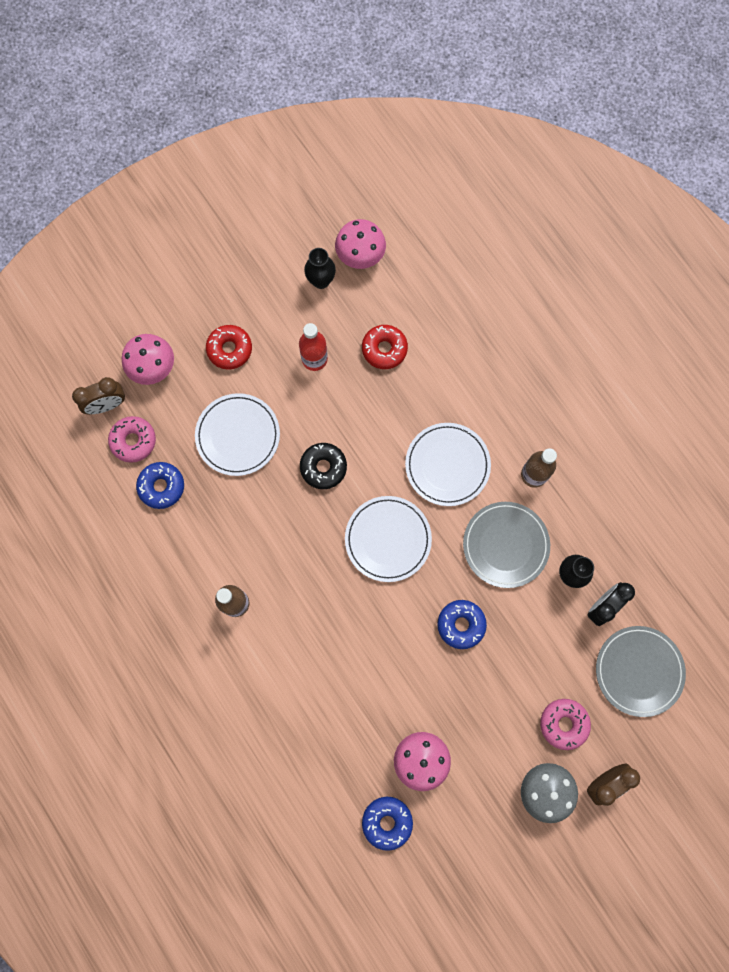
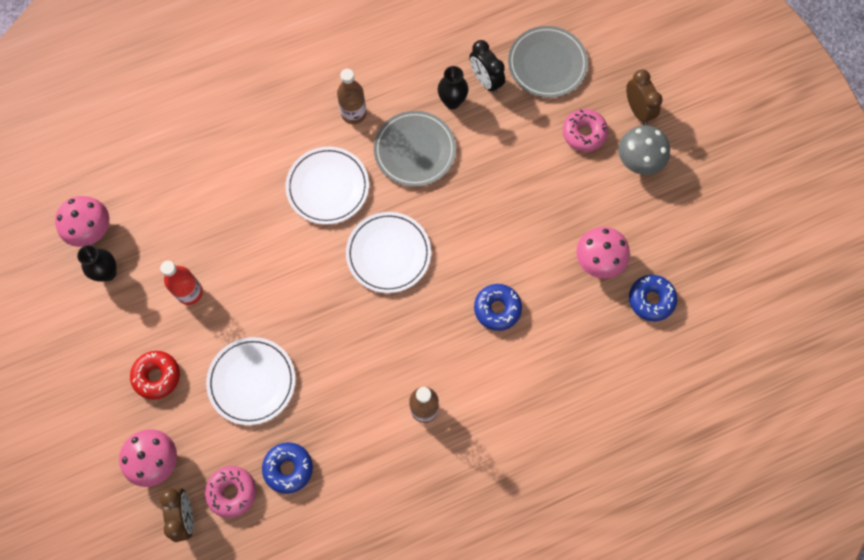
camera: 80 degrees left, 5 degrees down
(323, 467) = (304, 302): black donut -> none
(384, 349) = (197, 224): red donut -> none
(461, 624) = (481, 203): blue donut -> blue donut (497, 309)

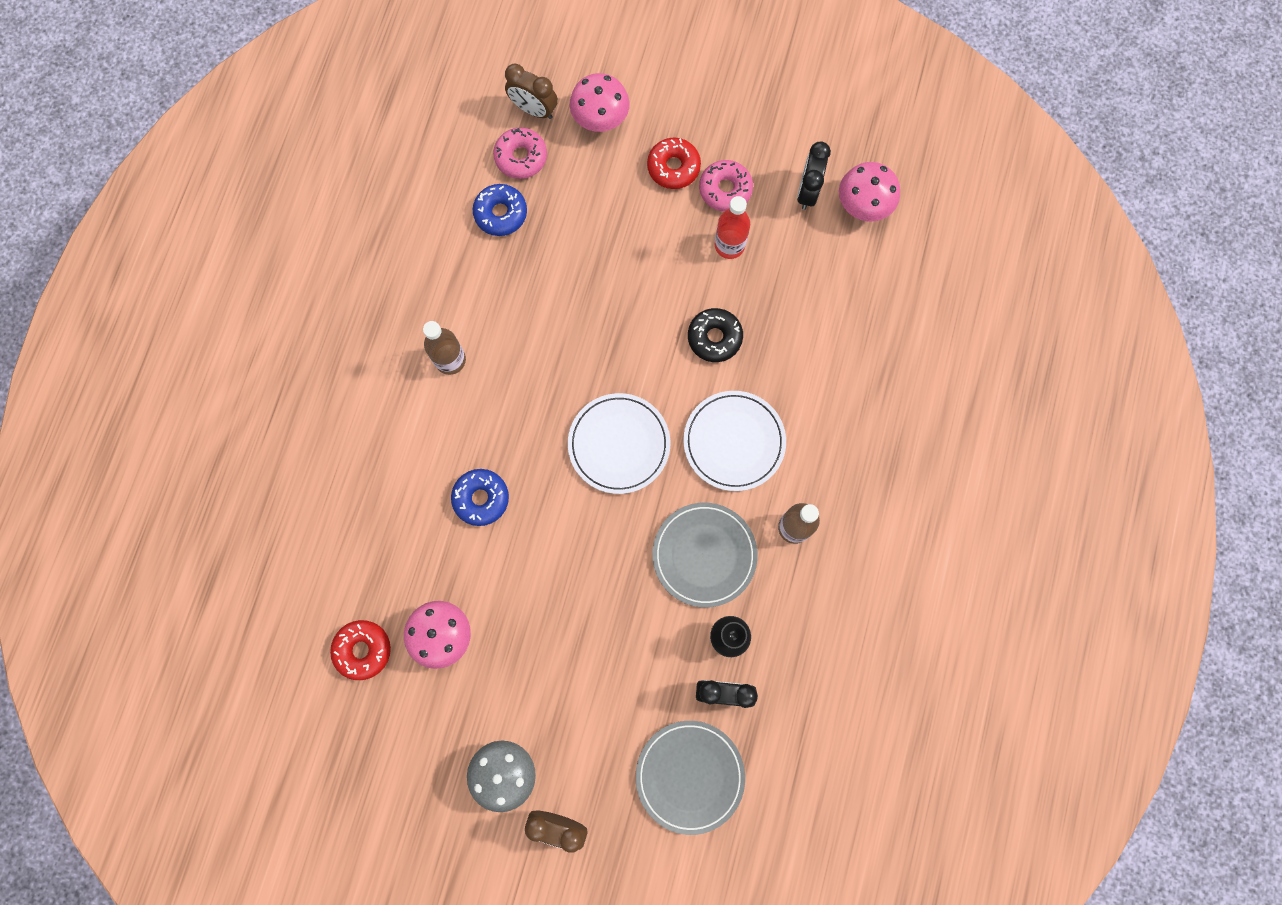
camera: 130 degrees right, 5 degrees up
(107, 273) = (807, 191): black vase -> black clock
(252, 381) = (601, 238): white plate -> none
(266, 251) = (714, 337): none -> black donut
(584, 133) = (581, 743): pink donut -> pink donut (725, 189)
(651, 300) = (363, 650): blue donut -> red donut

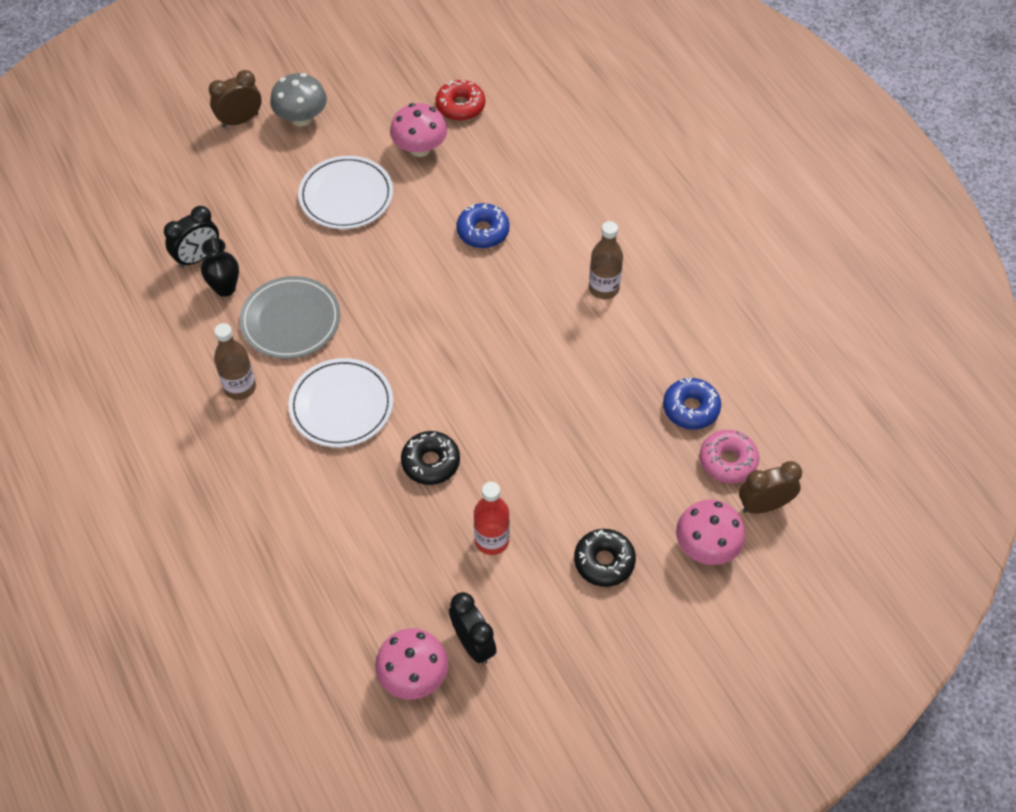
camera: 135 degrees right, 20 degrees down
(619, 444) = (425, 336): white plate -> white plate (346, 196)
(673, 167) = (604, 562): red donut -> black donut
(690, 776) = (177, 201): grey plate -> none
(725, 189) = (543, 582): pink donut -> none

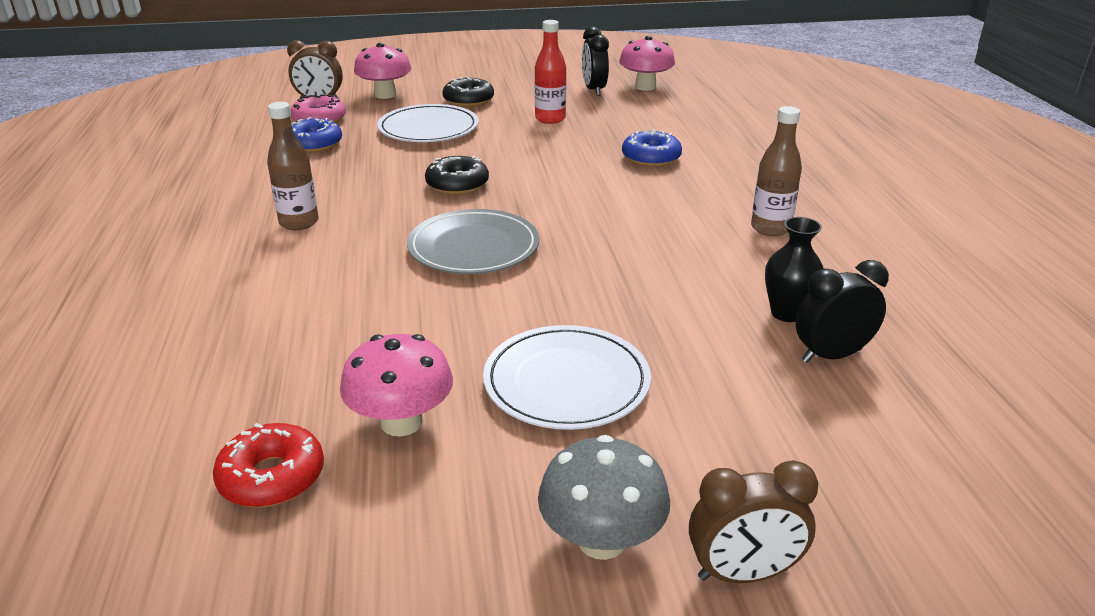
camera: 160 degrees left, 25 degrees down
(290, 320) = (696, 267): grey plate -> grey plate (473, 247)
(341, 405) = (654, 199): white plate -> white plate (428, 128)
(430, 462) = (579, 156): black donut -> black donut (457, 184)
(483, 231) = (391, 297): blue donut -> blue donut (651, 158)

